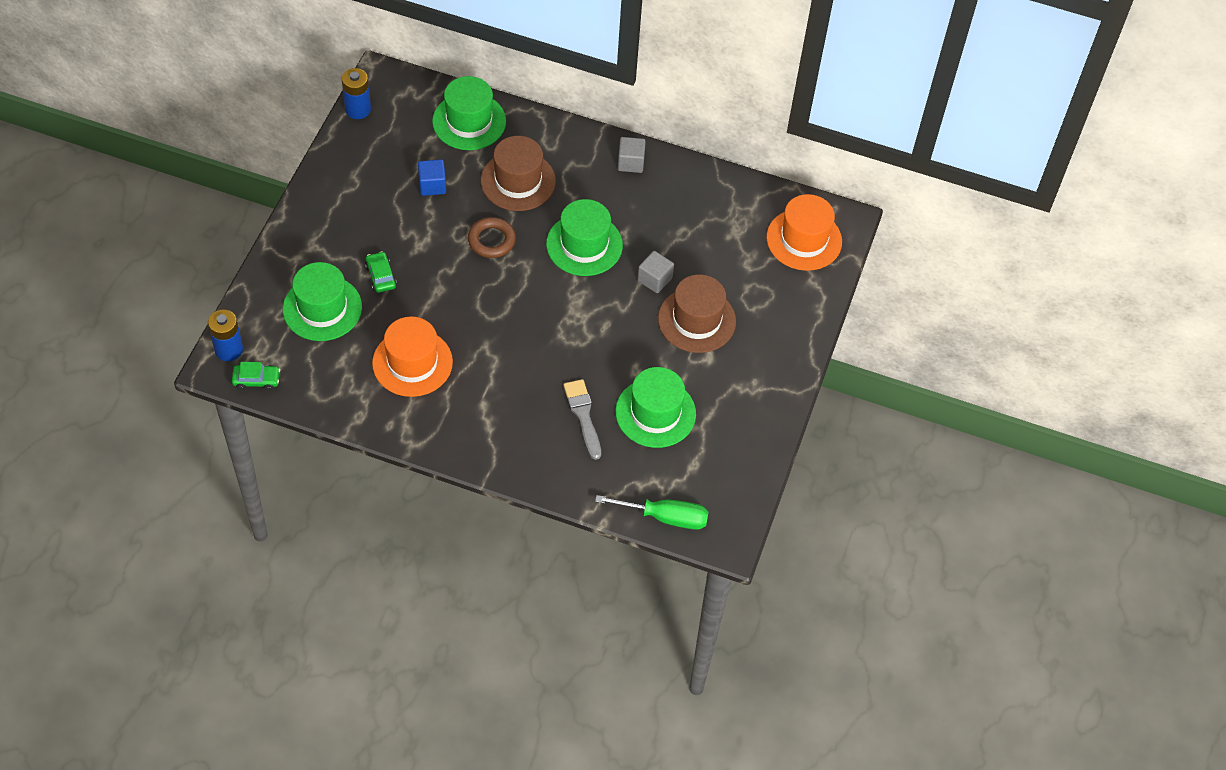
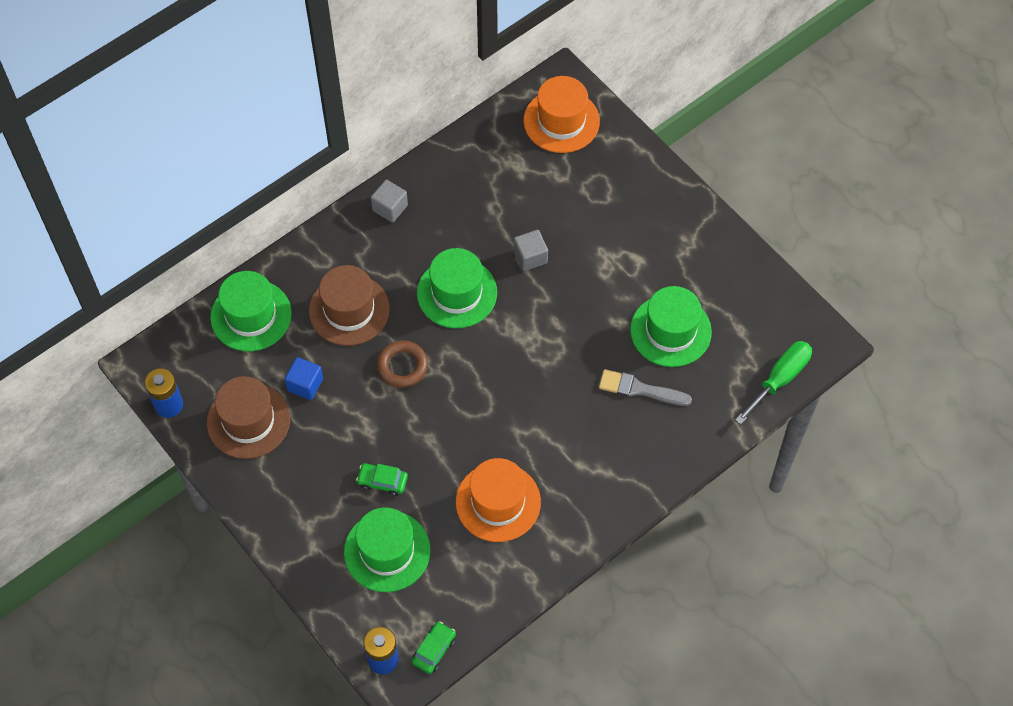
camera: 55 degrees left, 5 degrees up
(696, 320) = (594, 247): brown hat -> brown hat (248, 421)

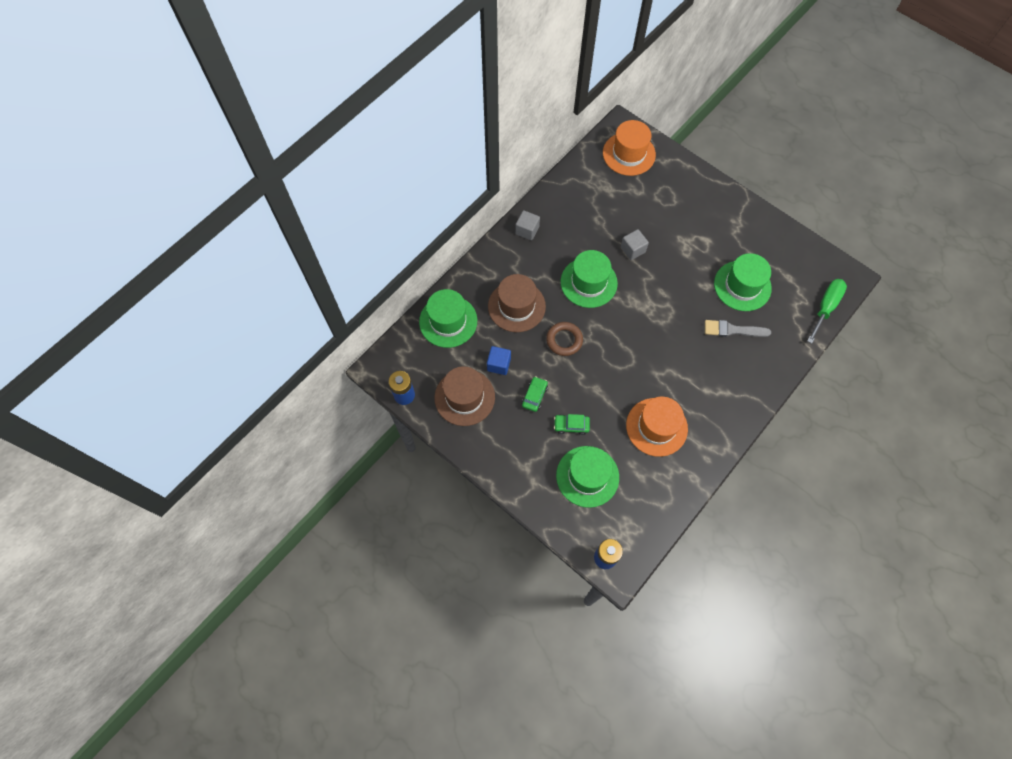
camera: 10 degrees left, 5 degrees up
(434, 650) = (640, 544): green car -> green car (534, 396)

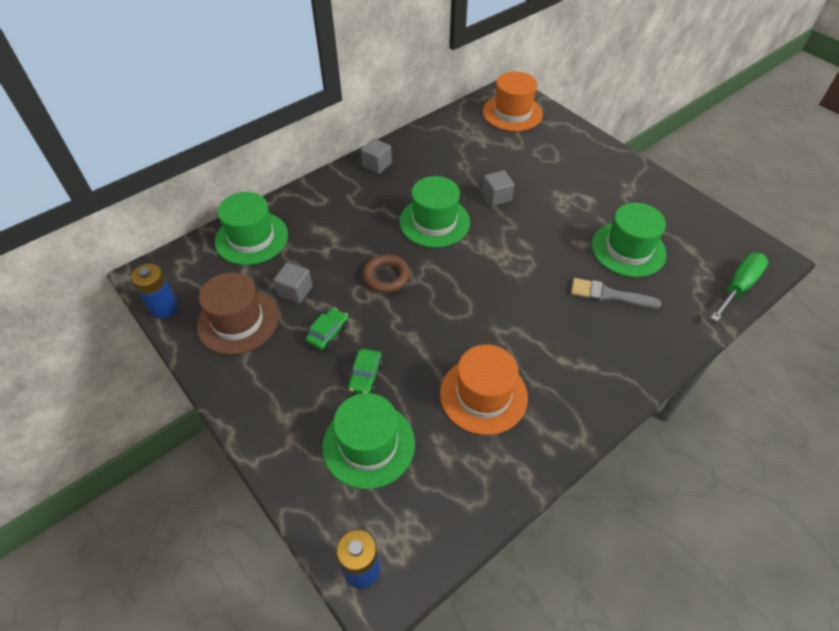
camera: 10 degrees right, 15 degrees down
(499, 364) = (295, 291): blue cube -> grey cube
(516, 306) = (339, 234): brown hat -> none
(571, 425) = (365, 375): green car -> green car turned 90 degrees counterclockwise

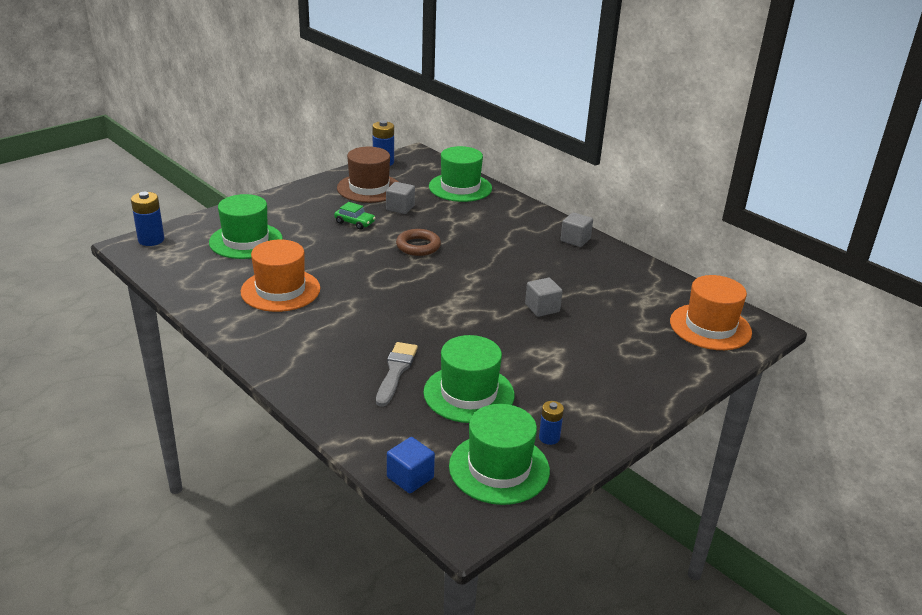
camera: 85 degrees right, 20 degrees down
(365, 375) = (309, 238): green car -> none
(434, 222) = (495, 270): green hat -> green hat (499, 468)
(668, 209) = (549, 438): none -> blue battery
(738, 287) = (410, 477): green screwdriver -> blue cube

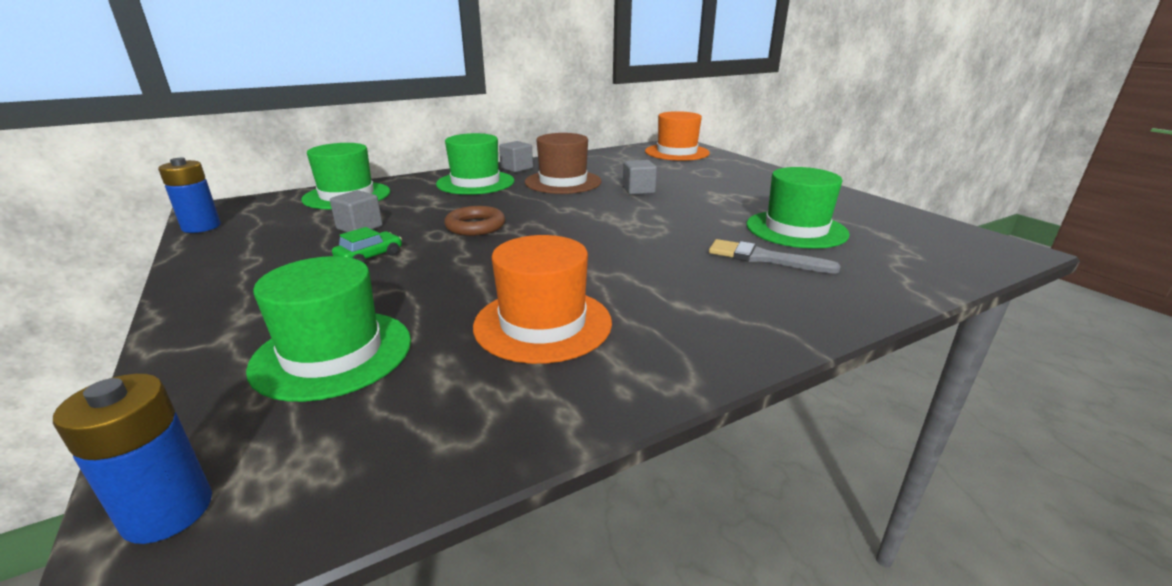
camera: 75 degrees left, 5 degrees down
(369, 188) = (271, 241): brown hat -> brown hat (563, 182)
(410, 477) = (961, 266): blue cube -> none
(499, 468) = (912, 229): green hat -> green hat (475, 183)
(549, 438) = (852, 208): blue battery -> none

